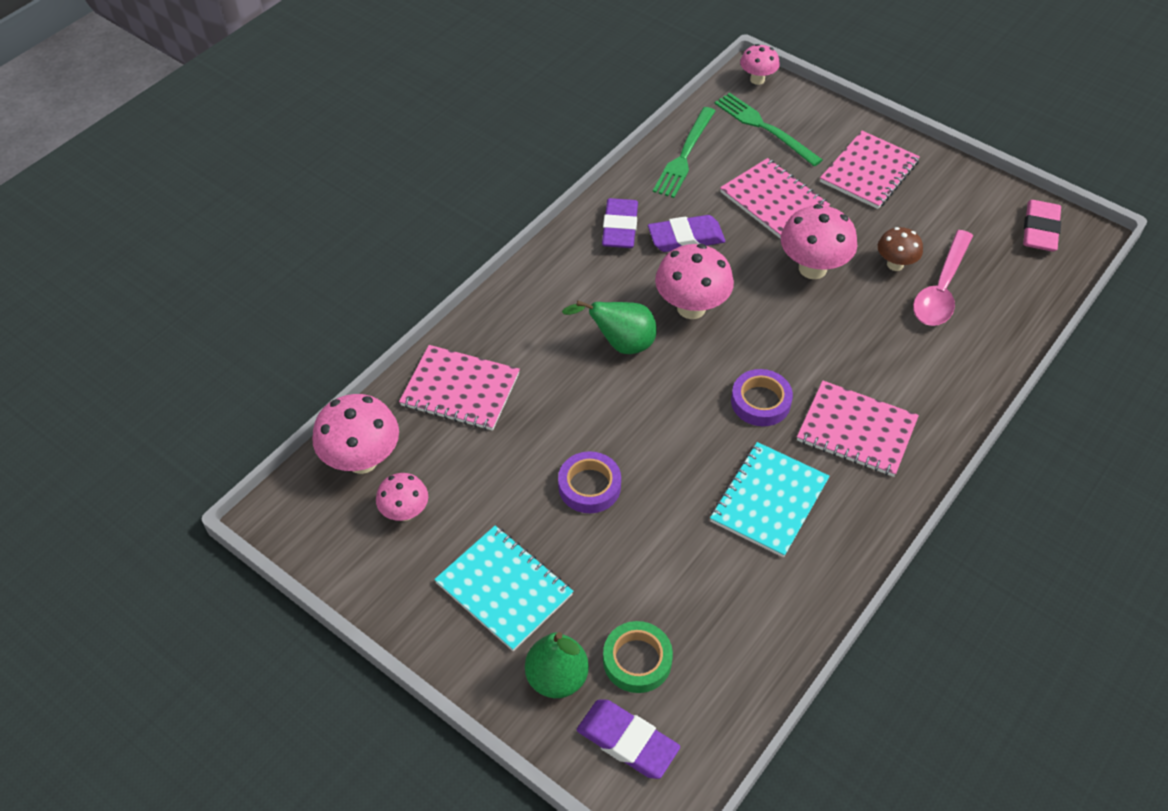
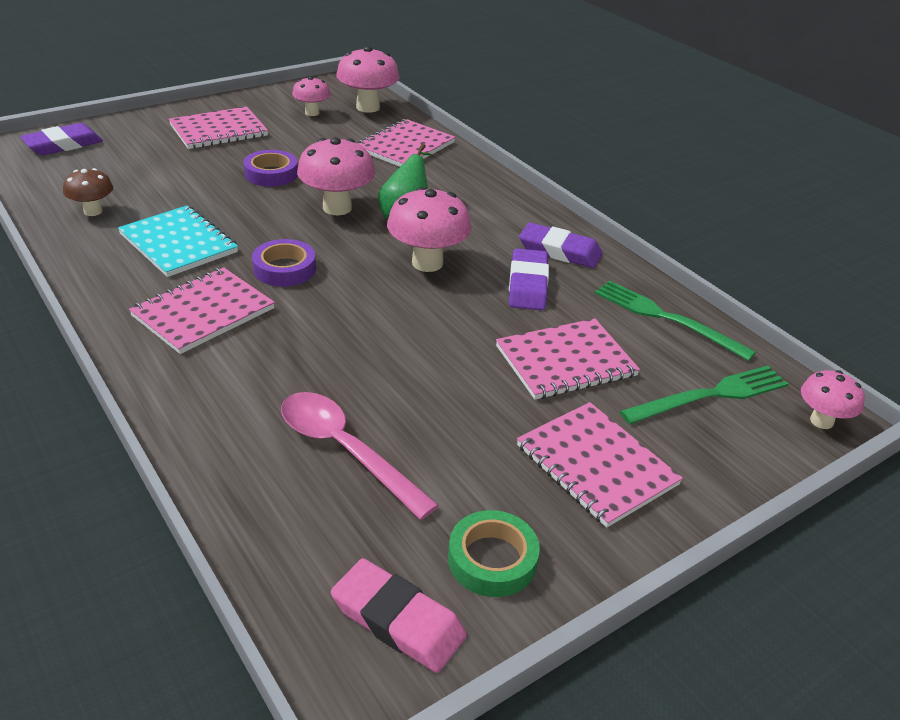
camera: 105 degrees right, 15 degrees down
(504, 589) = (218, 130): turquoise notebook -> pink notebook
(557, 678) = (135, 133): green pear -> none
(637, 660) = (112, 160): green tape -> green tape (492, 559)
(812, 268) = (439, 355): pink mushroom -> pink mushroom (337, 208)
(895, 264) = (410, 425): brown mushroom -> brown mushroom (93, 211)

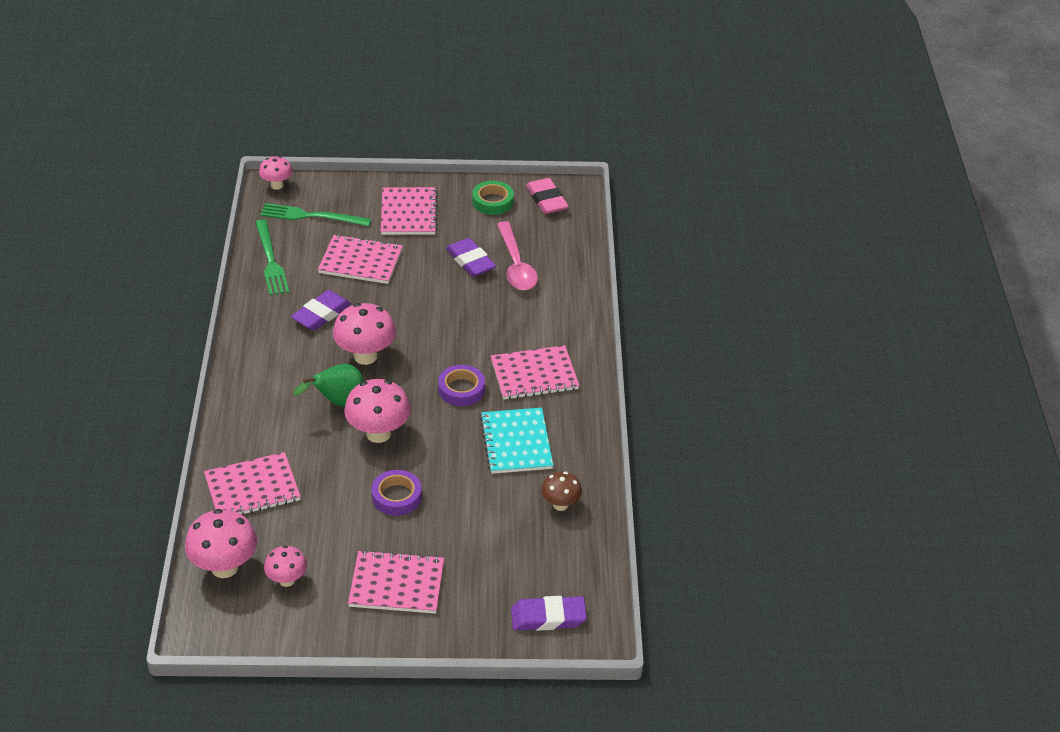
camera: 145 degrees left, 5 degrees up
(559, 251) = (268, 330): purple eraser -> purple eraser (470, 261)

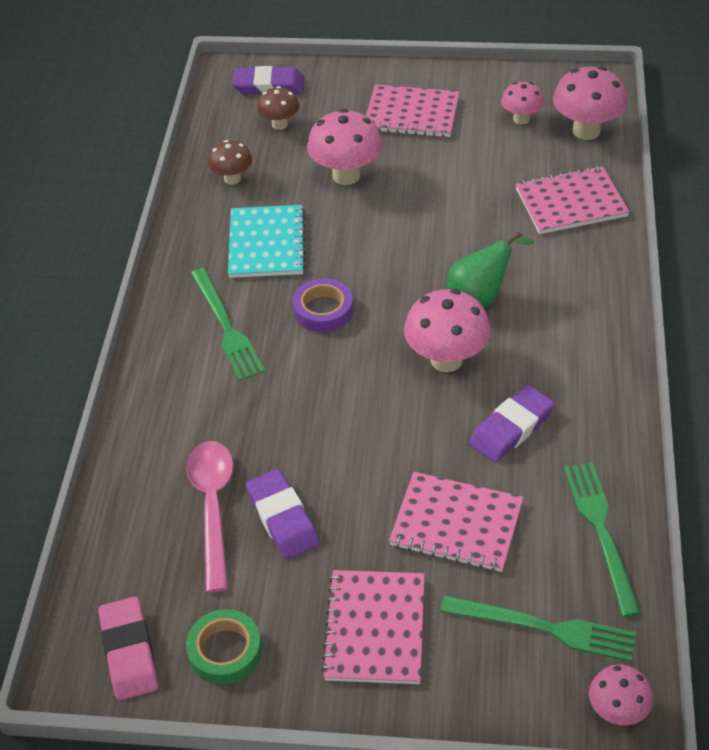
camera: 170 degrees left, 5 degrees up
(378, 433) = (429, 258): pink mushroom -> pink mushroom (346, 175)
(396, 496) = (409, 190): purple tape -> none
(528, 567) = (280, 124): none -> brown mushroom
(534, 374) = (226, 327): pink notebook -> green fork

